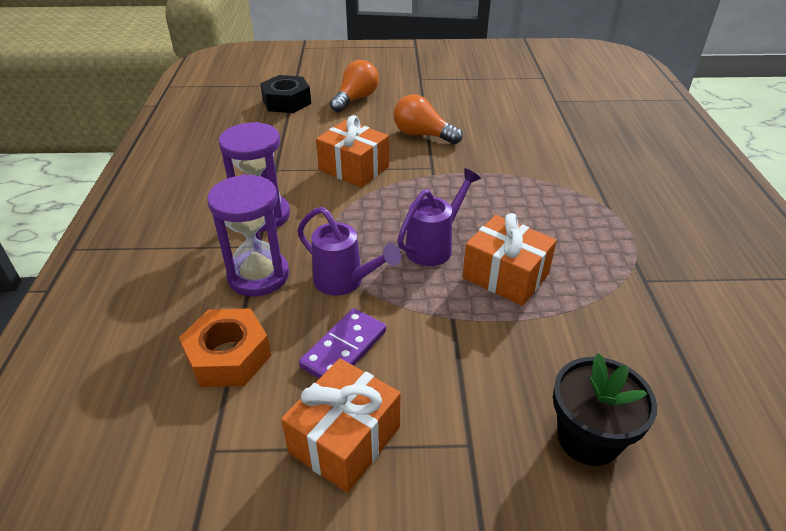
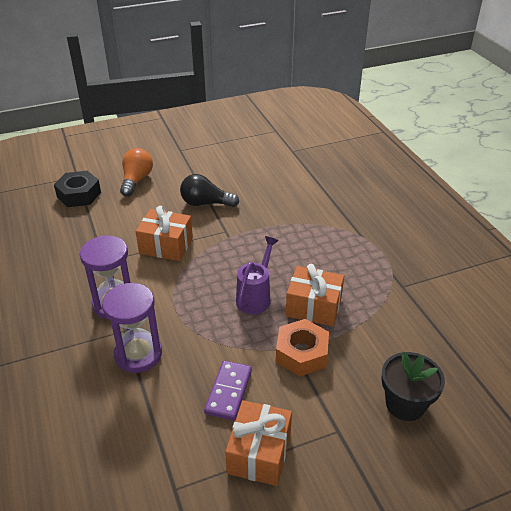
camera: 20 degrees left, 0 degrees up
(228, 356) = (149, 421): orange nut -> orange nut (301, 353)
(345, 282) = (205, 341): purple watering can -> none
(422, 135) = (205, 203): orange light bulb -> black light bulb

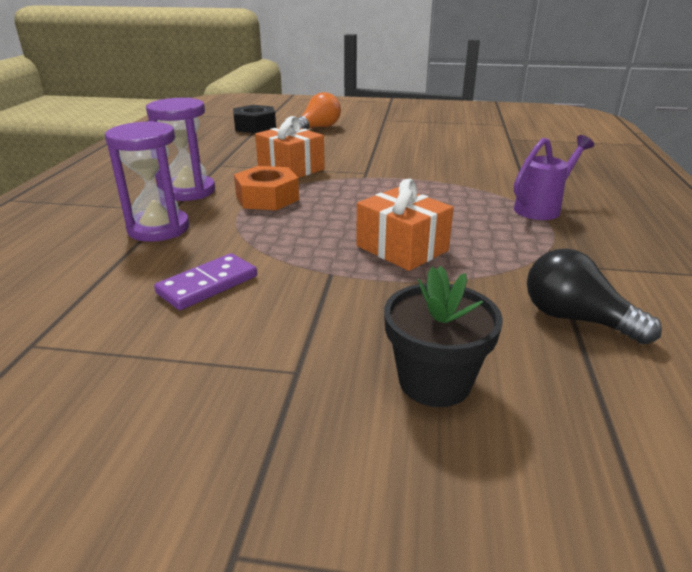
camera: 30 degrees right, 10 degrees down
(205, 203) = (367, 152): black light bulb -> black light bulb (575, 319)
(255, 297) = (339, 222): purple watering can -> purple watering can (542, 208)
(259, 453) = (166, 352): orange gift -> none
(301, 353) = (338, 281): orange nut -> orange nut (267, 198)

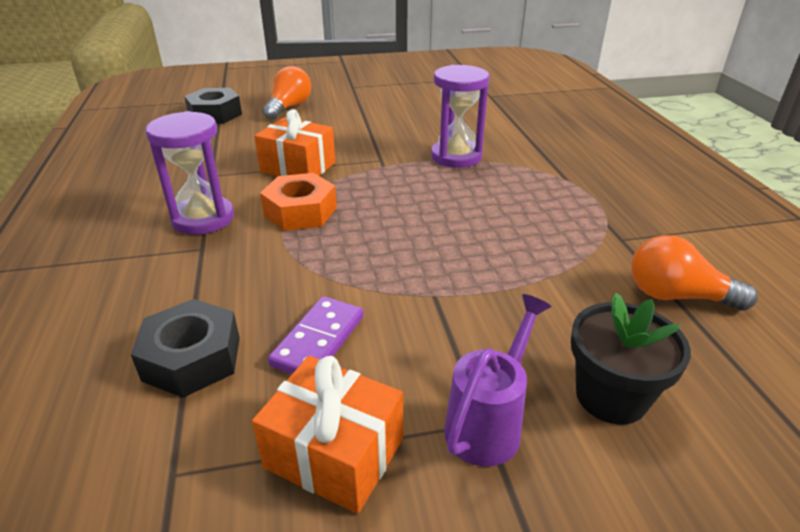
camera: 20 degrees left, 5 degrees up
(105, 277) = (192, 358): none -> black nut
(159, 228) = (206, 278): purple hourglass -> purple hourglass (456, 156)
(402, 248) = (480, 249): orange gift -> orange gift (334, 453)
(542, 208) = (572, 177): purple watering can -> purple watering can (488, 423)
(575, 319) = (676, 296): black light bulb -> orange light bulb

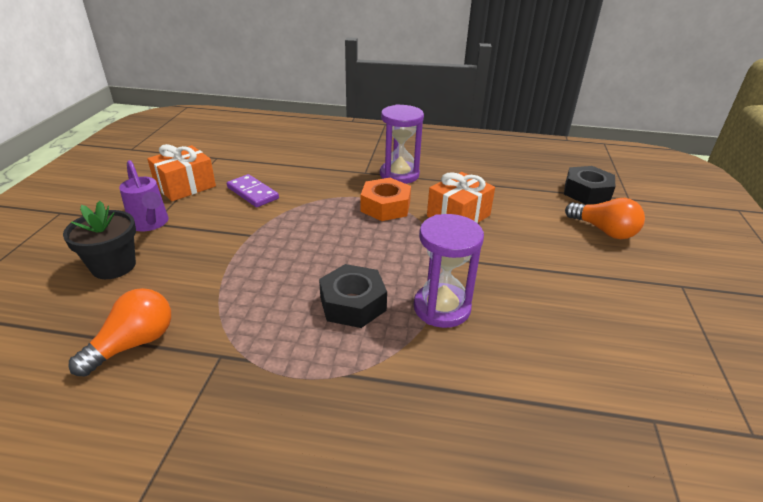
camera: 110 degrees right, 0 degrees up
(192, 358) = (274, 164): black nut -> black nut (352, 304)

